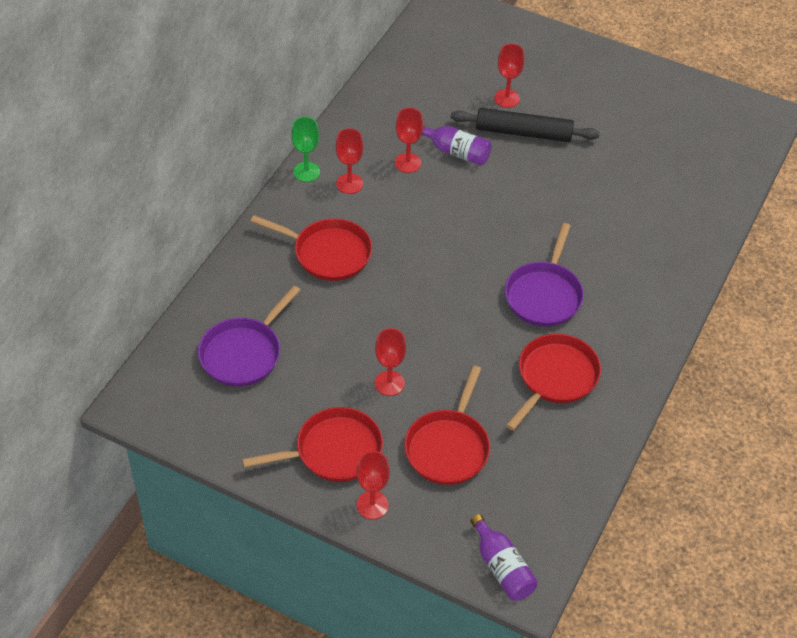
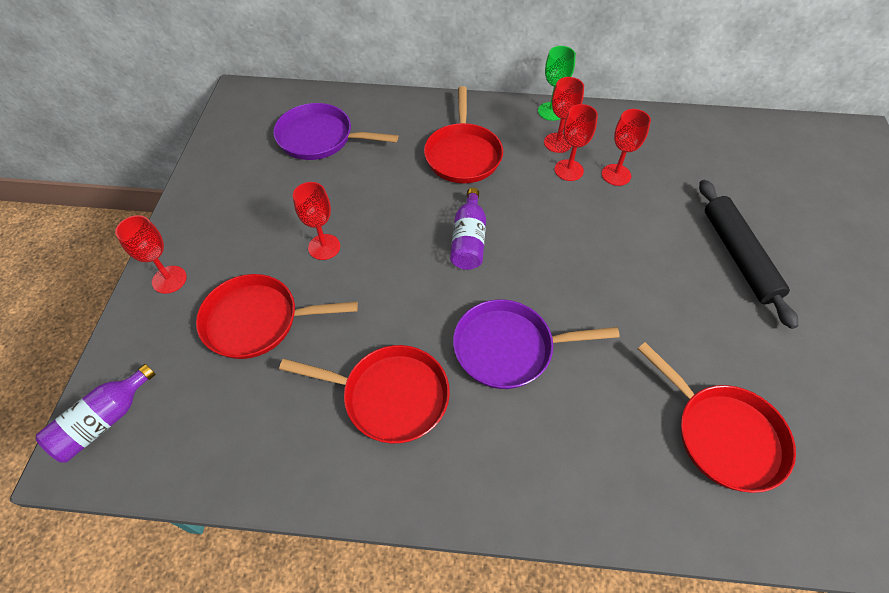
camera: 70 degrees right, 5 degrees up
(333, 451) = (228, 231): red pan -> red pan (723, 435)
(456, 152) = (661, 207): purple bottle -> purple bottle (468, 240)
(507, 98) = (775, 226): red goblet -> red goblet (568, 170)

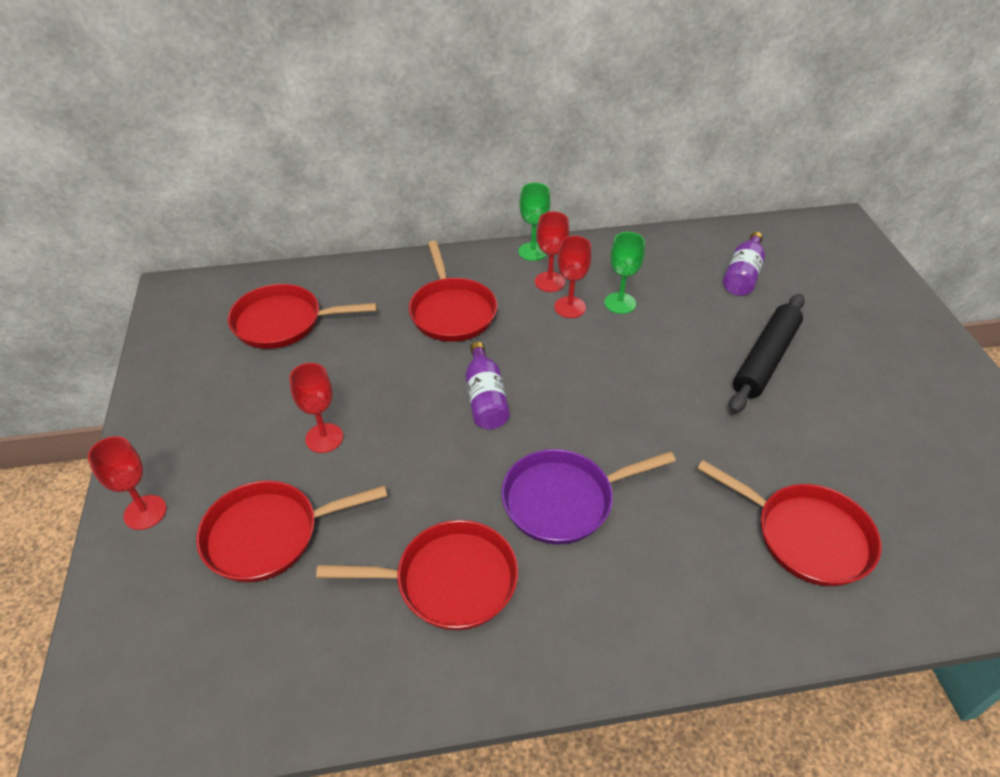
camera: 15 degrees left, 10 degrees down
(104, 421) = (108, 692): purple bottle -> purple bottle (742, 275)
(320, 138) = (283, 322): purple pan -> red pan
(616, 175) = (620, 303): red goblet -> green goblet
(738, 256) = (765, 360): black rolling pin -> black rolling pin turned 60 degrees clockwise

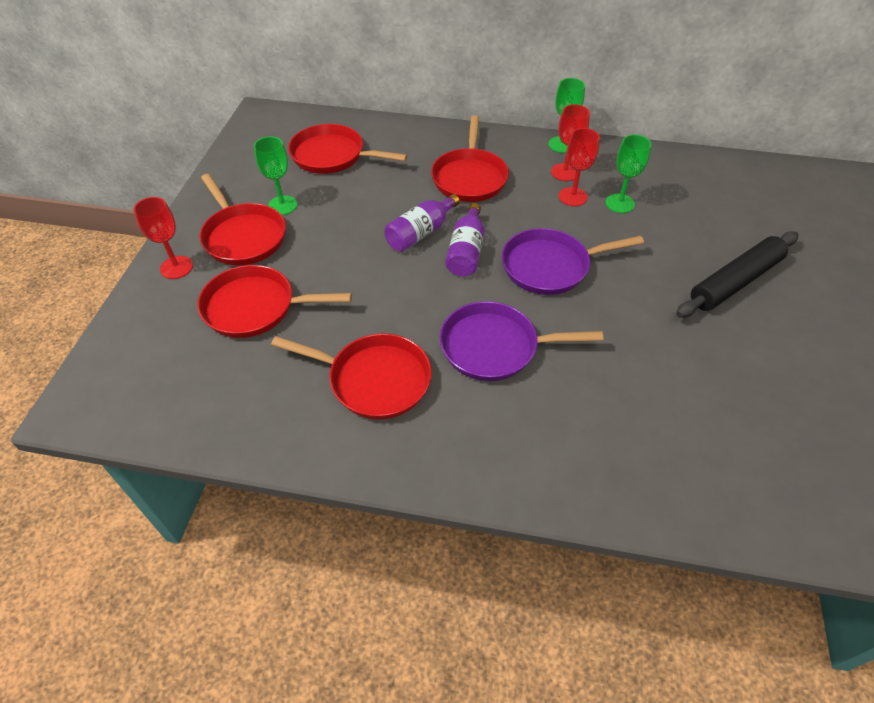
camera: 20 degrees right, 5 degrees up
(248, 398) = (282, 205): none -> green goblet
(324, 438) = (326, 249): red goblet -> none
(581, 391) = (550, 266): none -> purple pan
(742, 275) = (749, 205): purple bottle -> purple bottle (421, 233)
(806, 536) = (699, 437): red pan -> red pan (243, 236)

